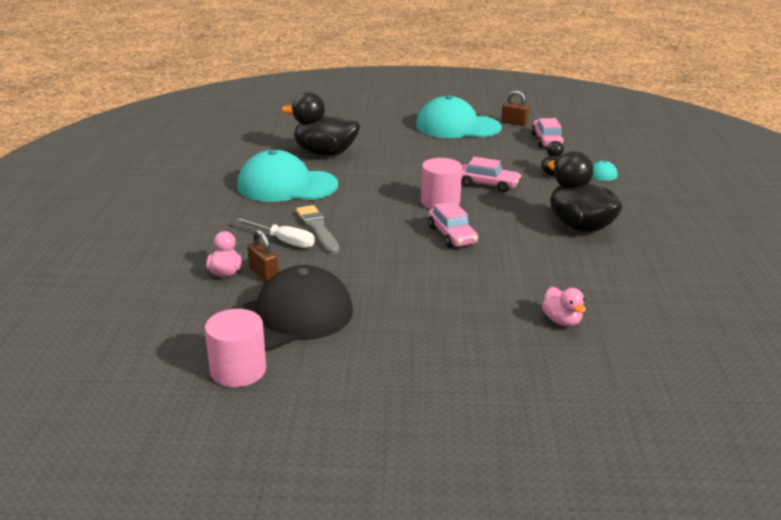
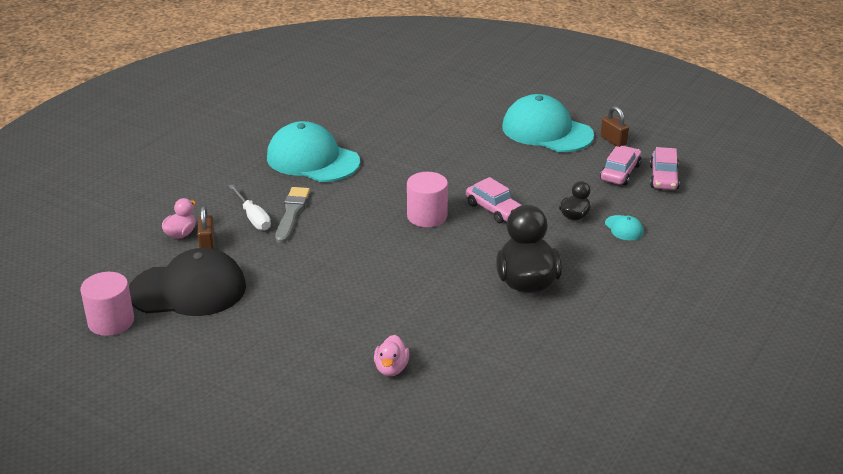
camera: 30 degrees right, 5 degrees up
(325, 153) = (382, 131): black duck -> none
(451, 235) = (396, 255): pink car -> pink car (663, 178)

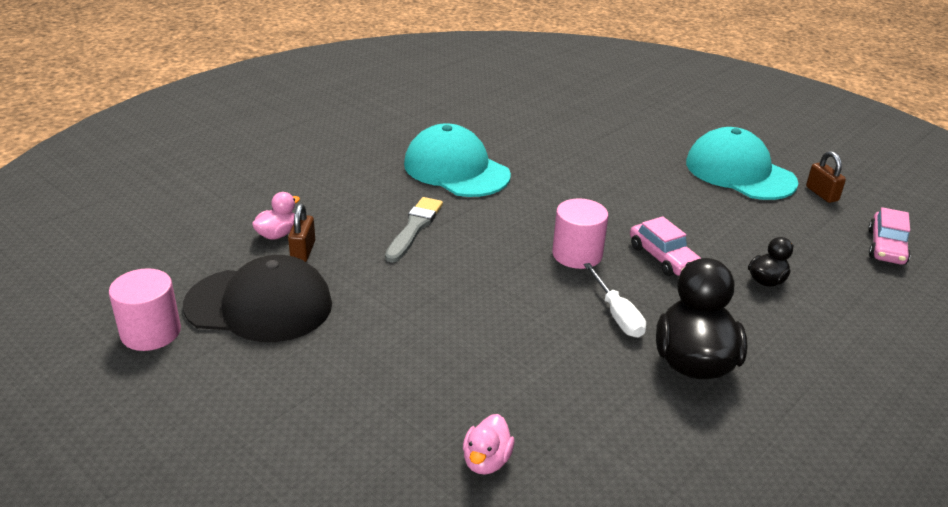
camera: 10 degrees right, 0 degrees up
(253, 217) = (367, 227): white screwdriver -> white screwdriver (617, 314)
(620, 172) = (829, 233): pink car -> none
(624, 228) = (832, 306): turquoise cap -> none

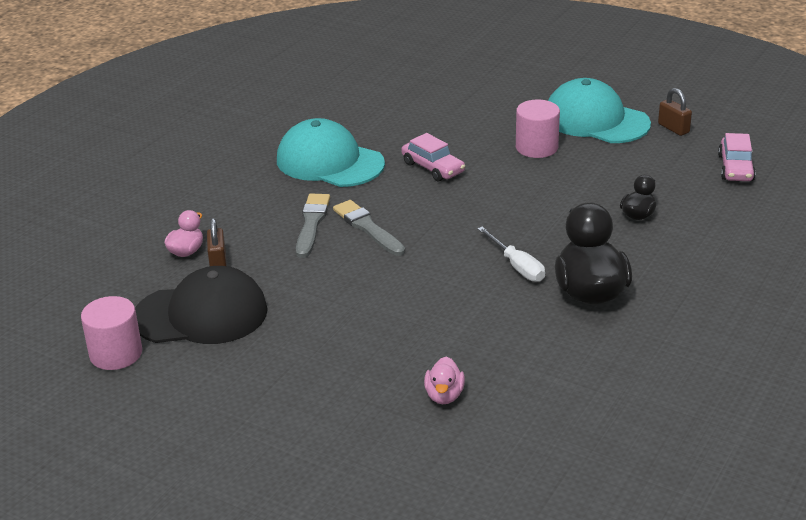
camera: 10 degrees left, 0 degrees up
(470, 242) = (368, 228): none -> grey brush
(577, 254) = (468, 221): pink cylinder -> pink cylinder (536, 147)
(663, 257) = (544, 211): pink car -> pink car (433, 168)

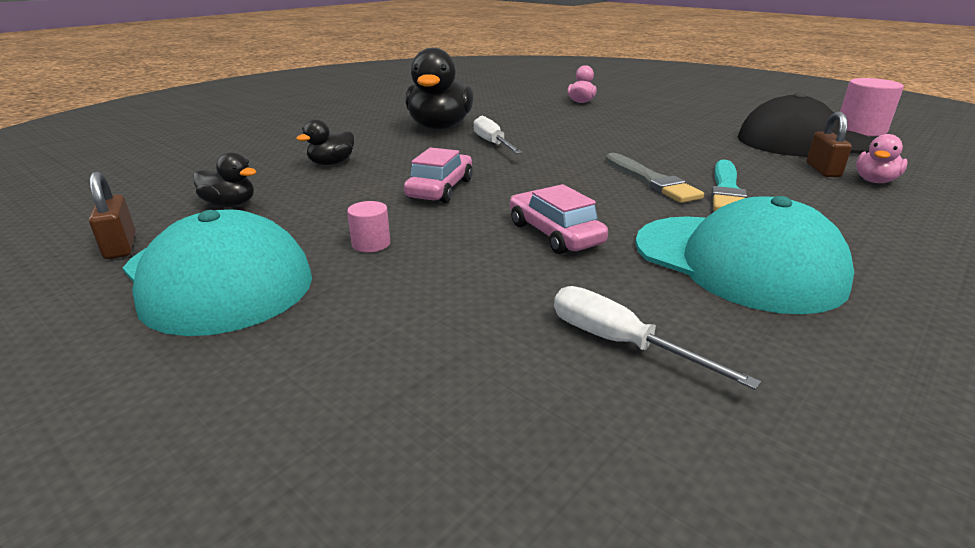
camera: 170 degrees left, 5 degrees down
(312, 224) = (726, 190): grey brush -> turquoise brush
(394, 117) = (620, 343): none -> white screwdriver
(536, 147) = (371, 244): pink cylinder -> pink cylinder, size x0.52
(657, 163) = (230, 205): none -> black duck
(735, 168) = (146, 190): pink car -> pink car (440, 189)

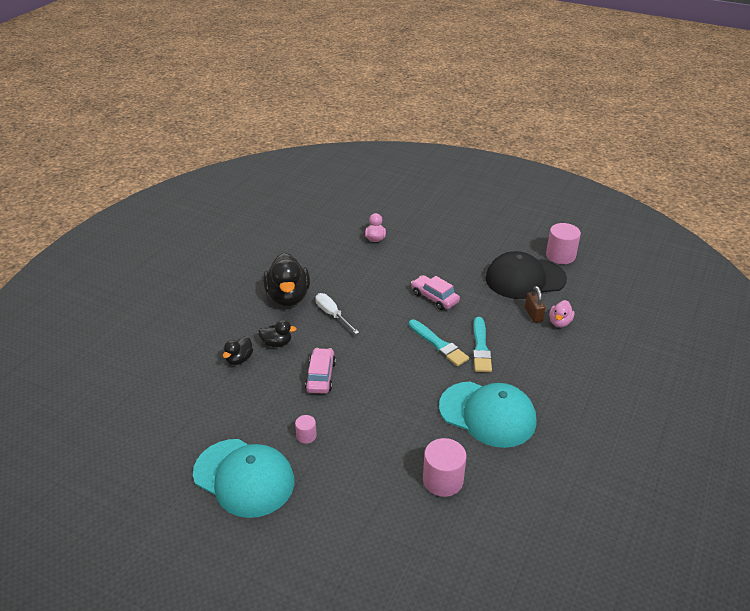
camera: 15 degrees left, 10 degrees up
(120, 246) = (173, 465): brown padlock -> none
(230, 205) = (205, 416): black duck -> black duck (277, 343)
(554, 234) = (397, 408): pink car -> pink car (434, 297)
(620, 343) = (443, 480): white screwdriver -> pink cylinder
(650, 180) = (438, 344): grey brush -> turquoise brush

